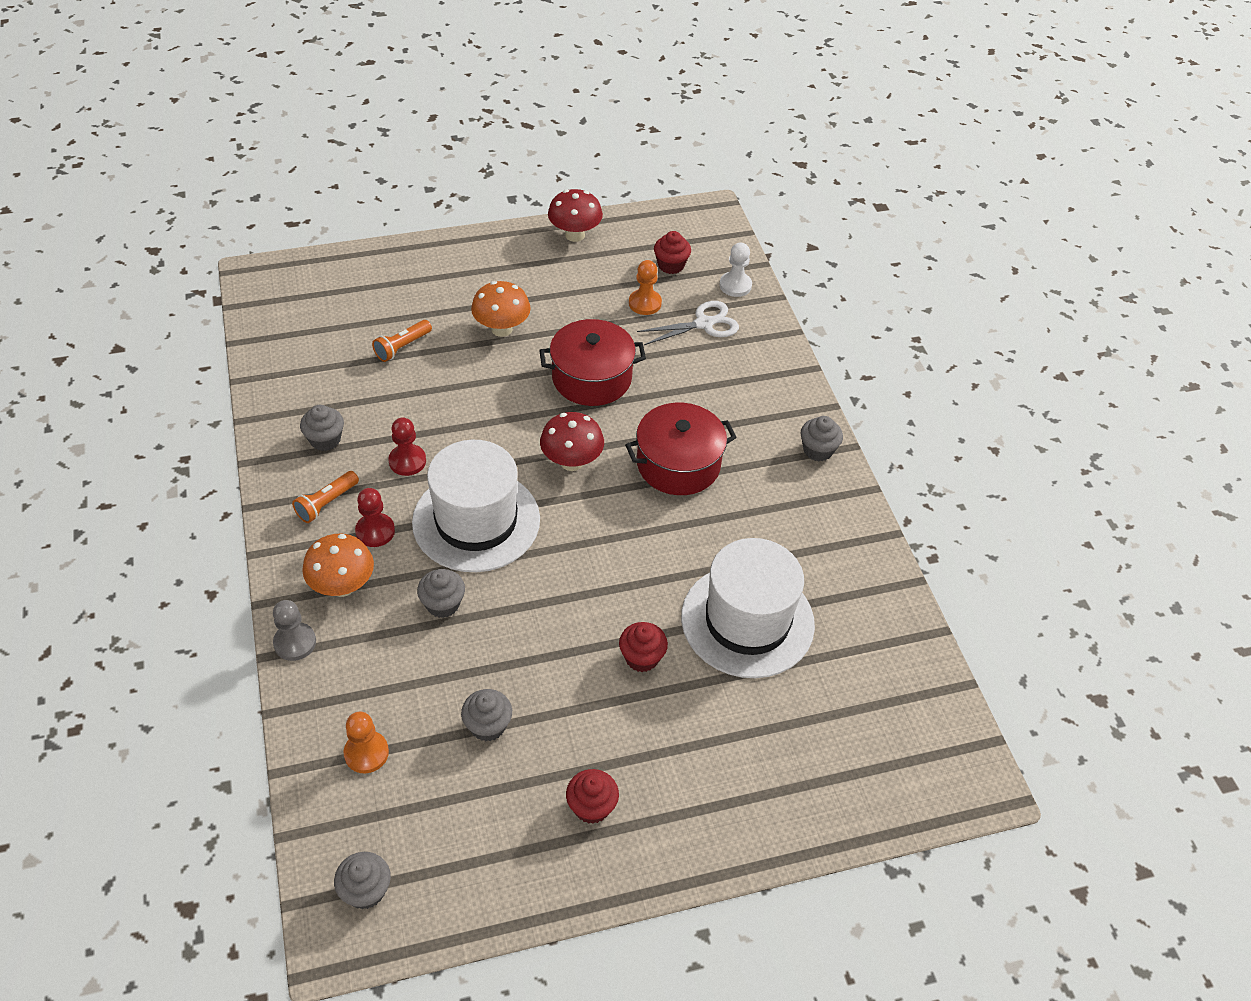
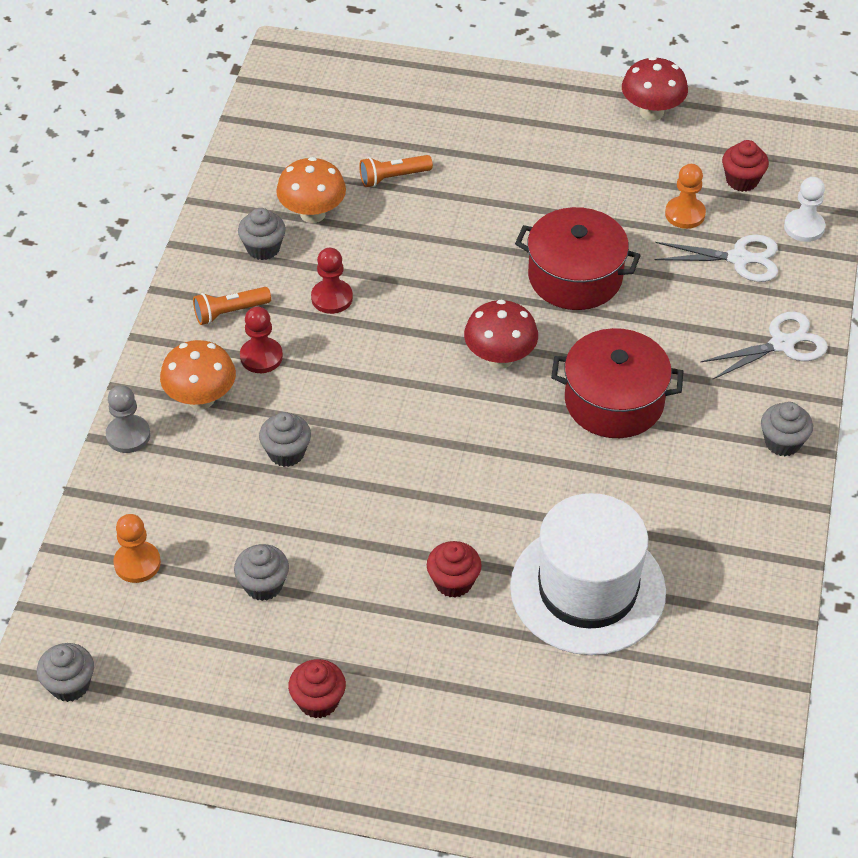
camera: 30 degrees right, 0 degrees up
(476, 521) = (366, 383): white hat -> none
(501, 329) = (508, 192): orange mushroom -> orange mushroom (312, 214)
(772, 377) = (782, 344): none -> white scissors

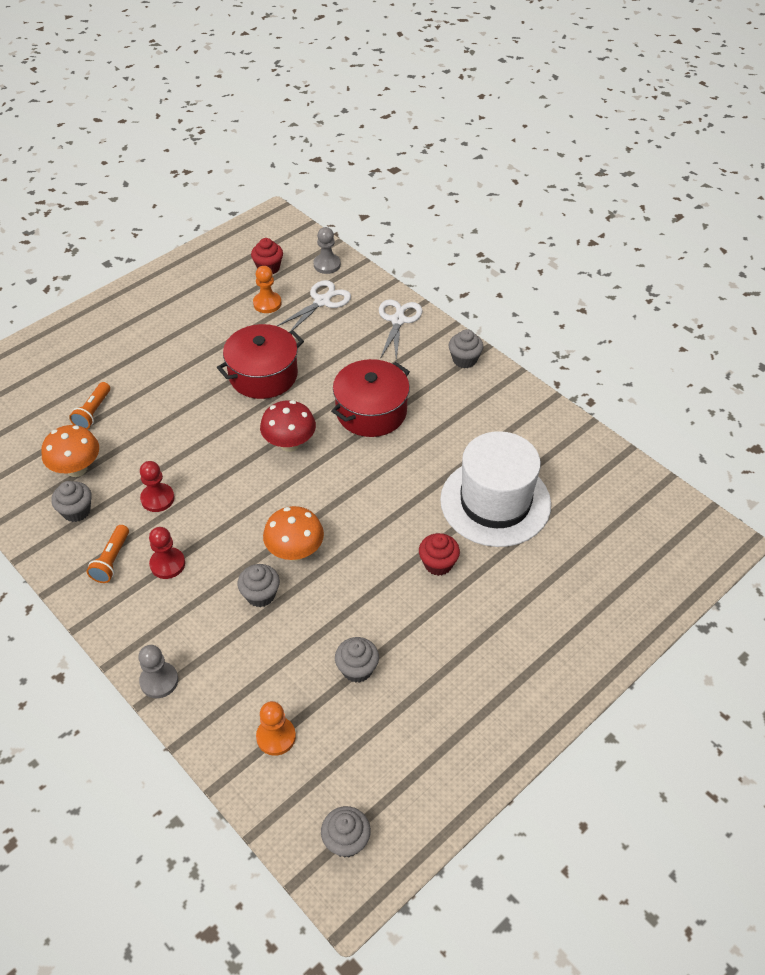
camera: 55 degrees left, 0 degrees up
(201, 398) = (169, 618): orange mushroom -> orange mushroom (295, 551)
(318, 701) = (474, 689): red cupcake -> none
(651, 112) = (178, 272): red mushroom -> none
(804, 227) = (327, 265): white pawn -> grey pawn

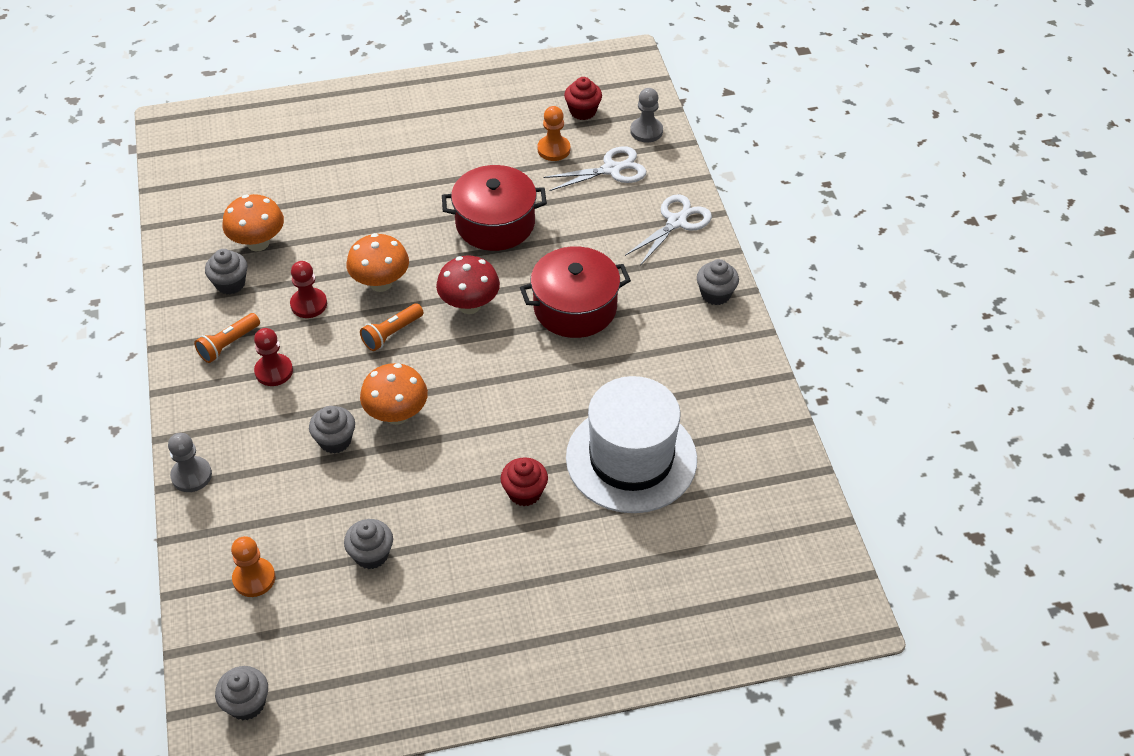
camera: 30 degrees right, 0 degrees up
(93, 412) = (310, 193): orange flashlight -> orange flashlight (391, 333)
(205, 457) = (380, 283): none -> orange mushroom

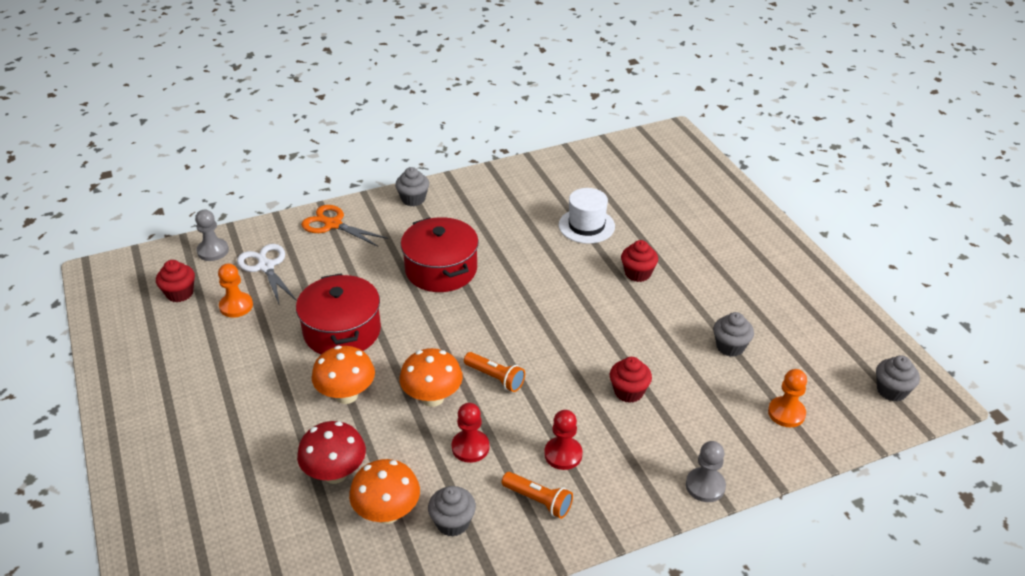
camera: 100 degrees left, 10 degrees down
(335, 440) = (628, 392): grey cupcake -> red cupcake
(397, 414) = (587, 357): orange mushroom -> orange mushroom (346, 395)
(469, 305) = (450, 332): red mushroom -> red mushroom (335, 473)
(631, 458) = (586, 226): white hat -> white hat, size x0.57
(676, 222) = (333, 224): white scissors -> orange scissors

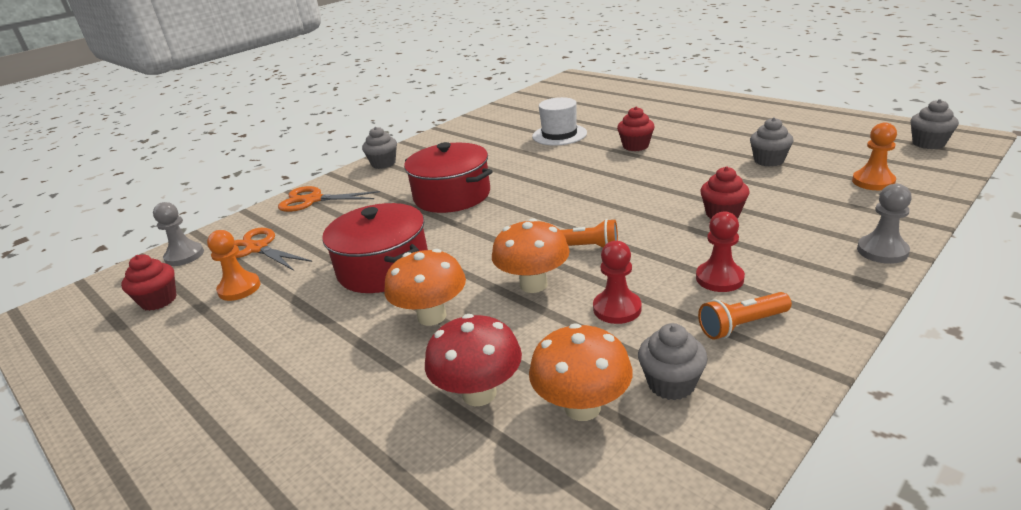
camera: 20 degrees left, 10 degrees down
(266, 267) = (257, 248): white scissors -> orange scissors
(538, 501) = (741, 325): orange flashlight -> orange flashlight turned 150 degrees clockwise

